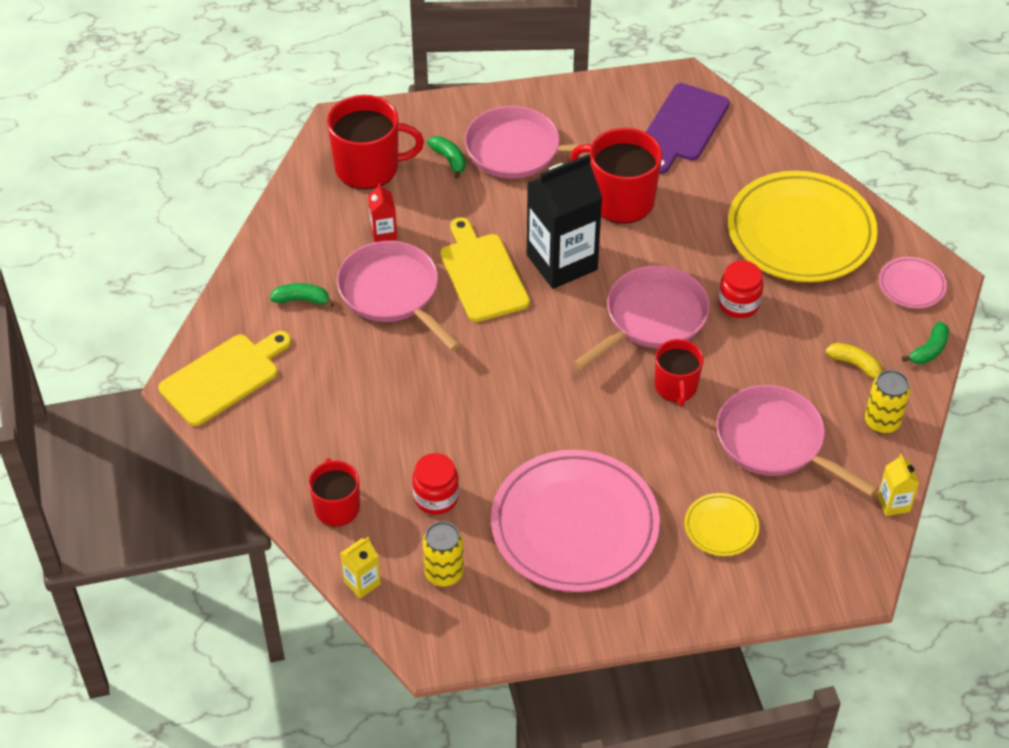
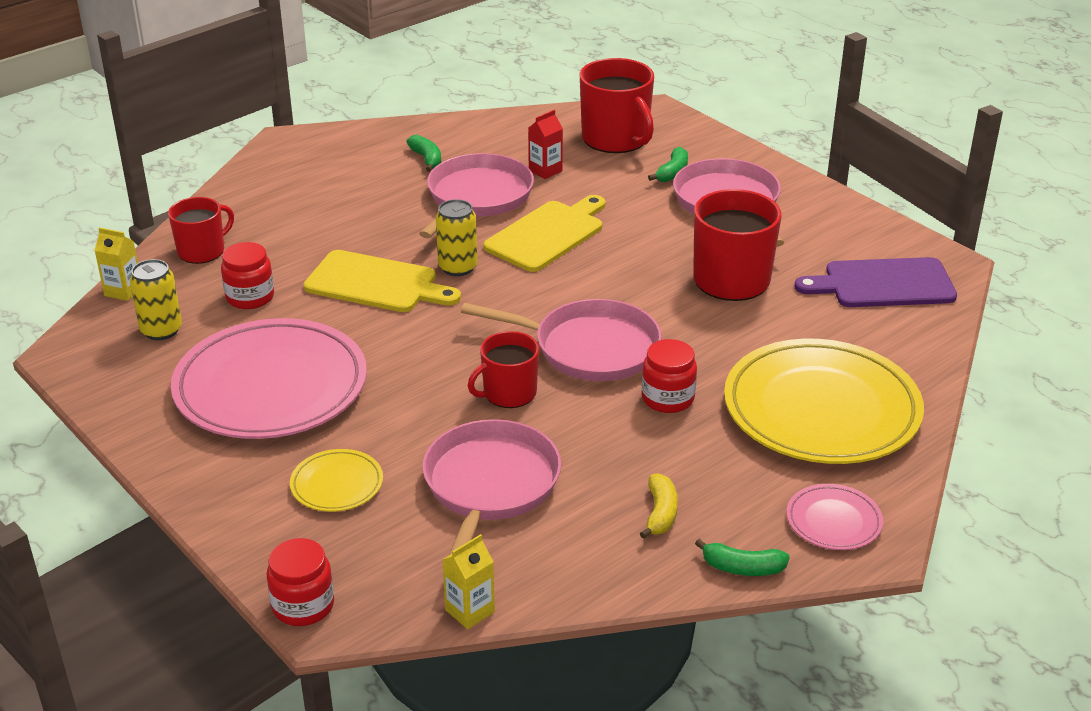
camera: 60 degrees right, 15 degrees down
(224, 377) = (307, 154): yellow cutting board -> yellow cutting board (376, 283)
(562, 262) = (609, 272): black carton -> none
(840, 591) = (303, 606): none -> red jar
(882, 422) = (590, 562): yellow can -> yellow can (458, 267)

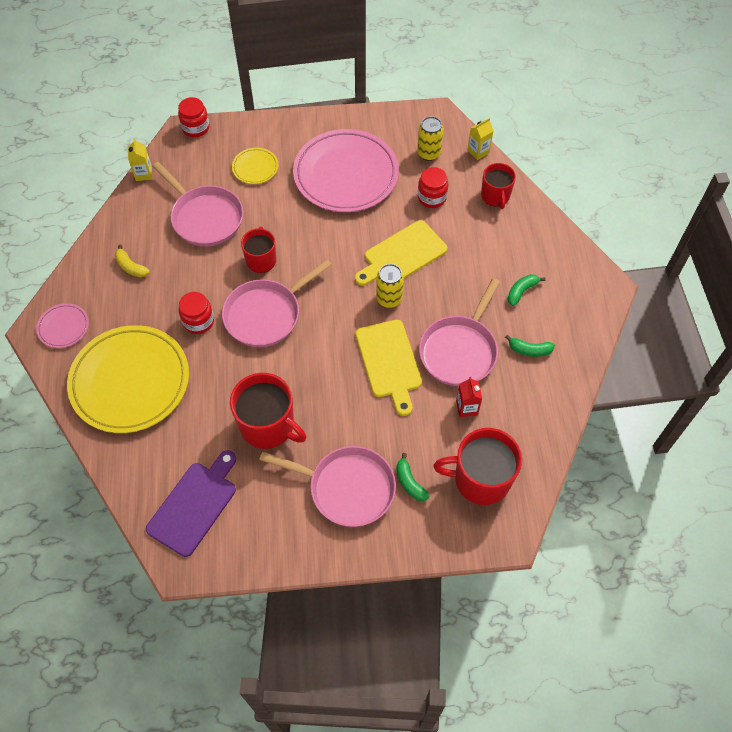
camera: 125 degrees right, 25 degrees up
(477, 197) = (459, 350): pink pan -> pink pan turned 60 degrees clockwise
(742, 568) = (74, 274): green banana -> green banana (521, 291)

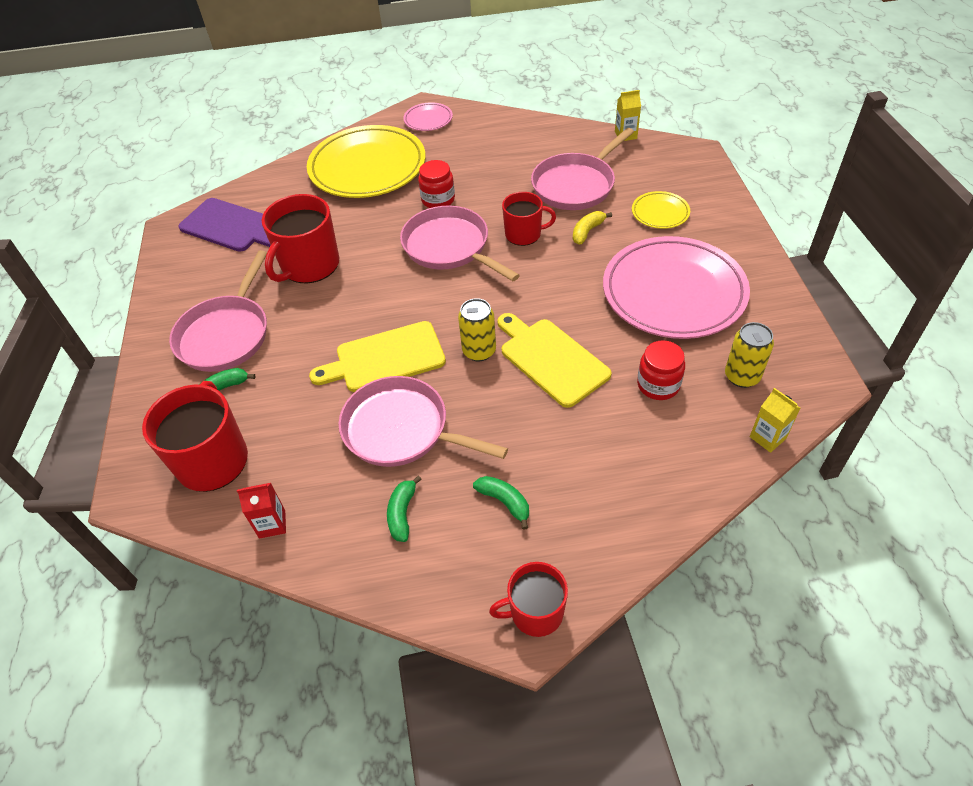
camera: 90 degrees right, 10 degrees down
(131, 267) = (502, 146): yellow banana -> yellow banana (587, 232)
(196, 128) = (705, 160): red jar -> none
(467, 408) = (315, 441): red carton -> red carton (272, 524)
(495, 196) = (682, 463): red mug -> red mug (535, 612)

